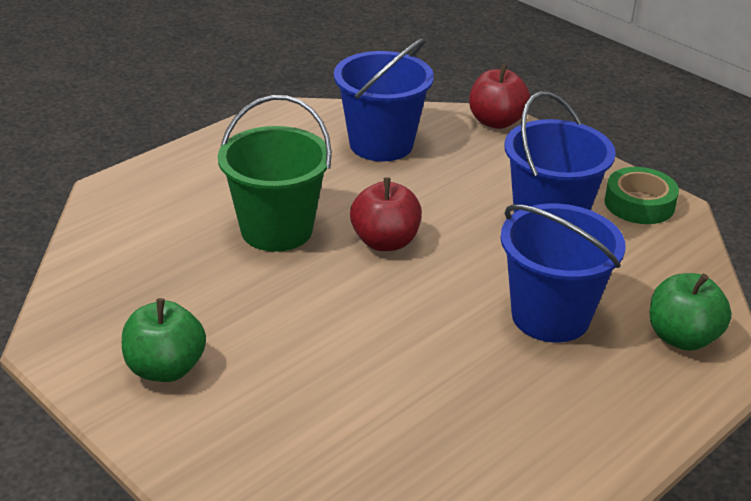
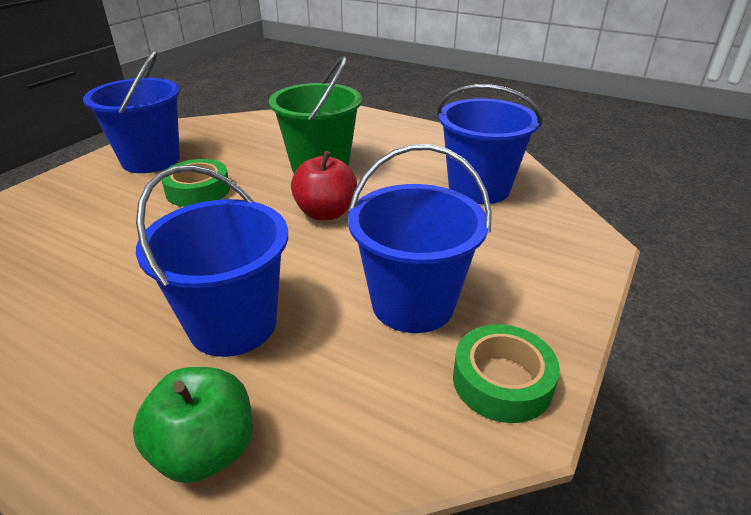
camera: 75 degrees right, 0 degrees up
(165, 368) = (151, 160): green apple -> blue bucket
(286, 327) = (198, 190): none -> green tape
(496, 122) = (587, 244): red apple -> none

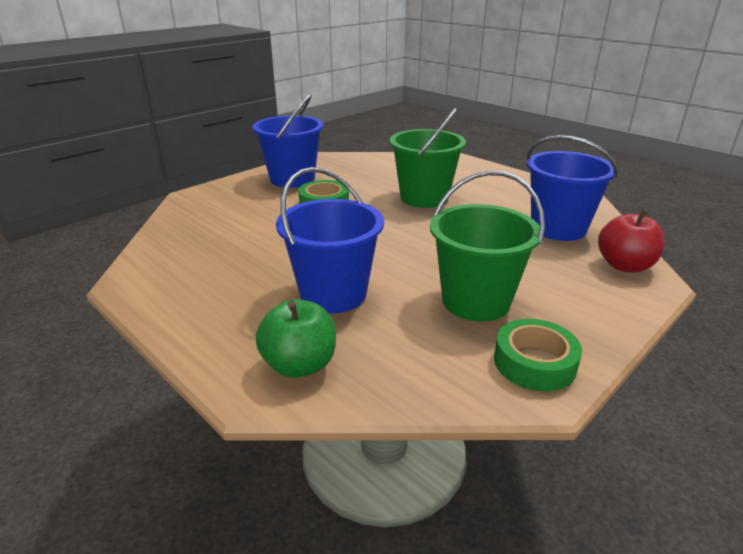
camera: 15 degrees right, 5 degrees down
(325, 213) = (420, 230): red apple -> red apple (624, 265)
(413, 304) = (475, 301): blue bucket -> green bucket

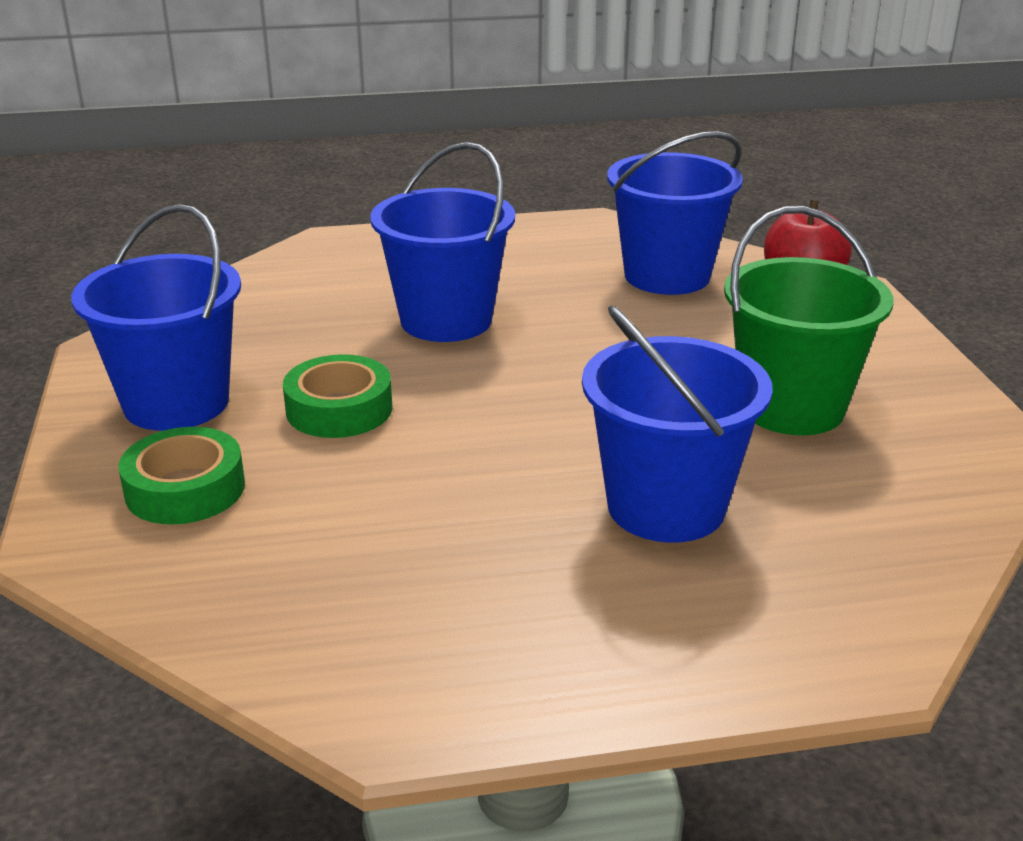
camera: 55 degrees left, 0 degrees up
(300, 365) = (831, 598): green apple -> none
(424, 198) = (446, 320): green bucket -> blue bucket
(534, 363) = (951, 428): green tape -> green tape (185, 489)

